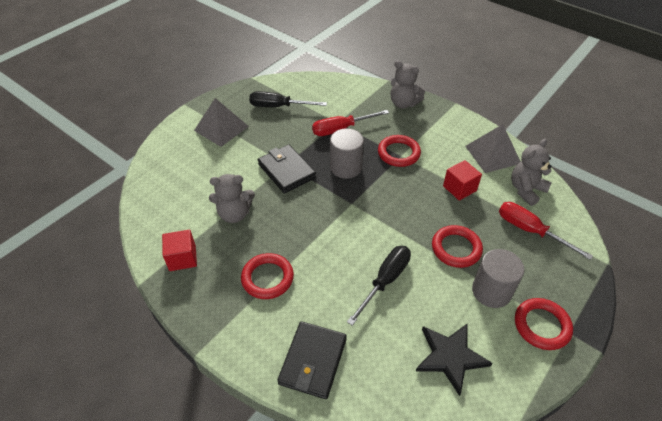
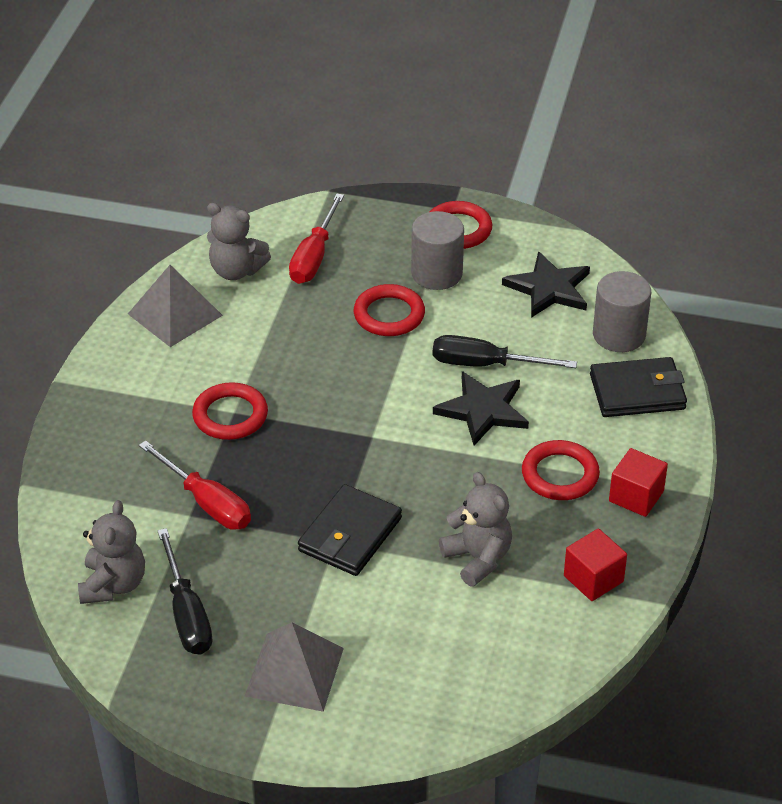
camera: 115 degrees left, 5 degrees down
(344, 262) = (483, 410): none -> black star
(346, 167) = (299, 466): grey cylinder -> grey cylinder (619, 335)
(403, 103) = (90, 444): grey teddy bear -> grey teddy bear (113, 584)
(459, 188) = (272, 334): red cube -> red cube (636, 496)

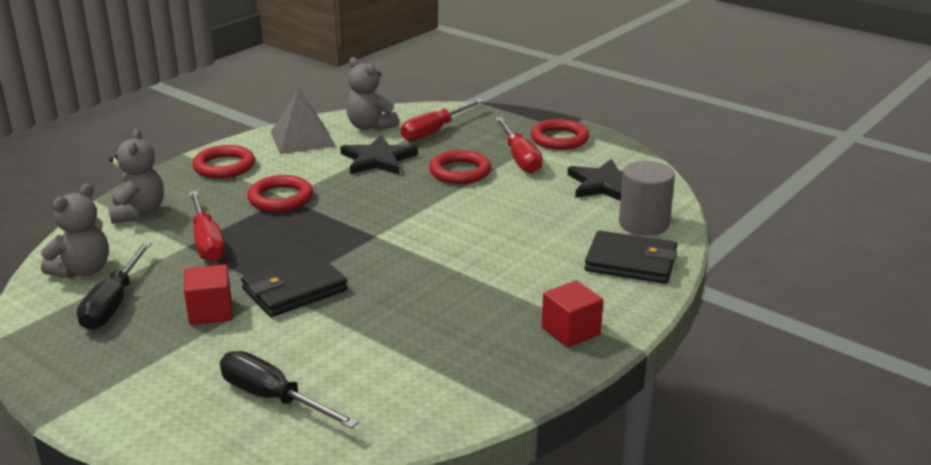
camera: 25 degrees right, 15 degrees down
(294, 672) = (150, 367): grey pyramid -> none
(436, 273) = (520, 158): grey cylinder -> red screwdriver
(477, 558) = (385, 335): grey teddy bear -> grey teddy bear (138, 212)
(483, 410) = (482, 242): black star -> black star (378, 159)
(485, 364) = (510, 216): black screwdriver -> black screwdriver (273, 398)
(560, 475) = (512, 298): red ring -> red ring (224, 166)
(593, 579) = (478, 379): red cube -> red cube (210, 312)

